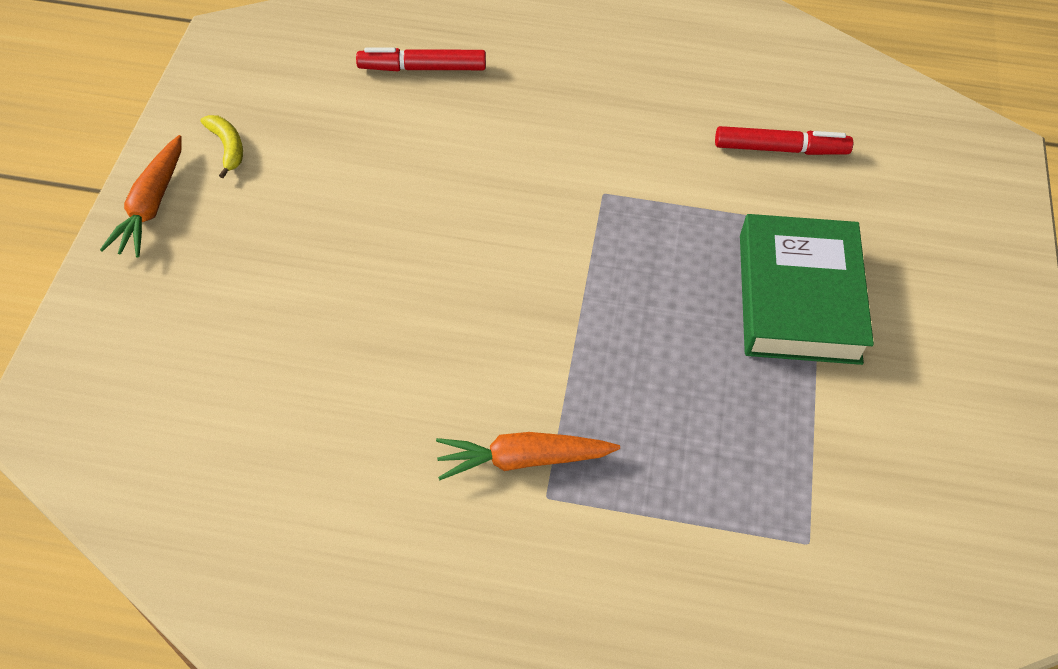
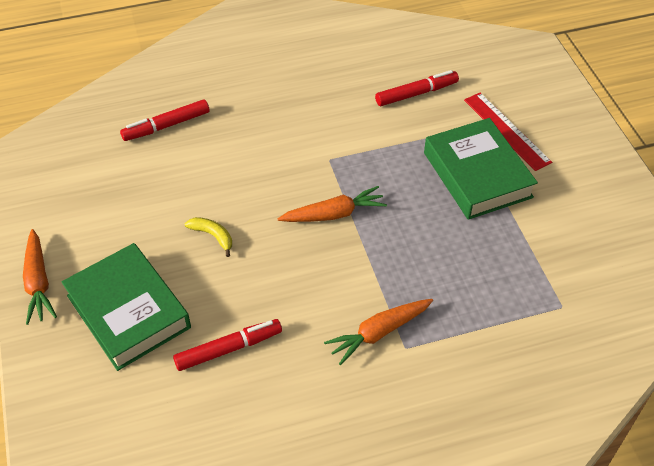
camera: 25 degrees left, 5 degrees down
(227, 147) = (67, 225): yellow banana -> yellow banana (213, 236)
(230, 287) = (128, 311): none -> green book
(318, 391) = (229, 349): none -> red marker
(563, 270) = (333, 214): none -> orange carrot
(881, 251) = (506, 131): none -> red ruler

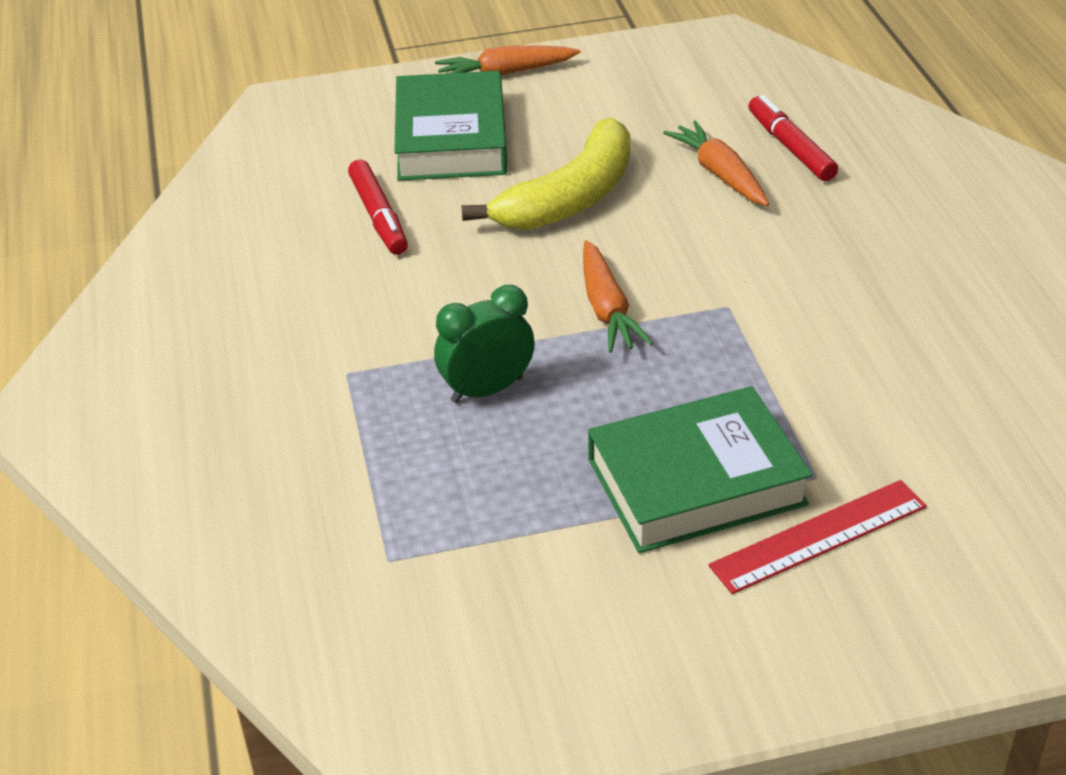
camera: 95 degrees right, 10 degrees down
(128, 311) = (451, 138): green book -> green book turned 60 degrees counterclockwise
(213, 236) = (570, 197): yellow banana -> yellow banana, size x2.41
(379, 333) = (377, 348): orange carrot -> orange carrot (720, 174)
(414, 270) = (487, 390): none -> green clock
(416, 93) = (909, 417): red marker -> none

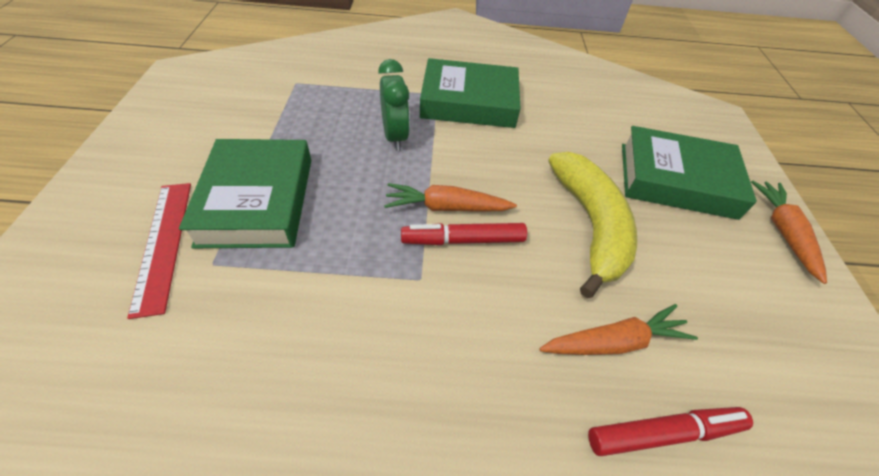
camera: 100 degrees right, 10 degrees up
(355, 333) = (469, 102): none -> green book
(379, 216) = (581, 130): red marker -> red marker (463, 240)
(570, 197) = (590, 225): yellow banana -> yellow banana turned 150 degrees counterclockwise

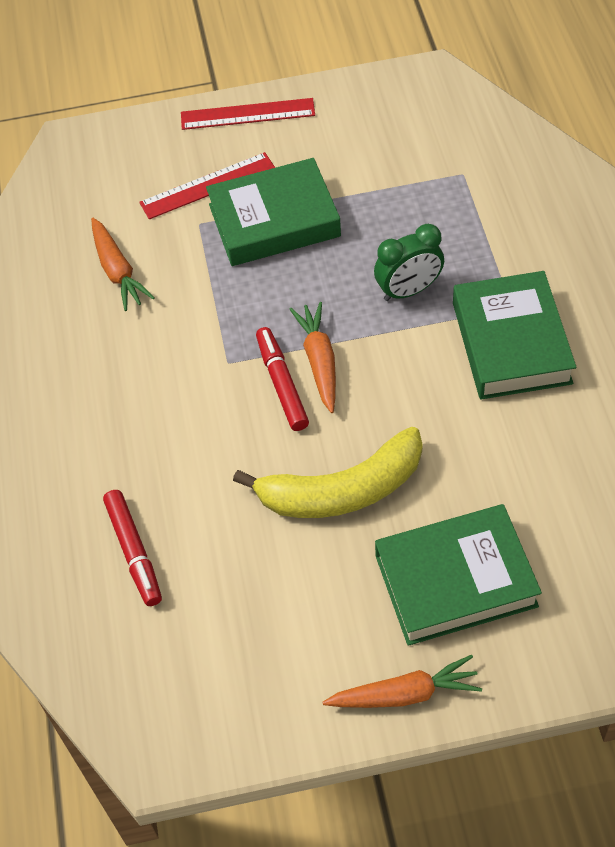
camera: 85 degrees right, 5 degrees up
(93, 188) = (247, 114): none -> red ruler
(614, 342) = (206, 515): orange carrot -> orange carrot (118, 271)
(676, 180) = (455, 580): green book -> green book turned 75 degrees clockwise

